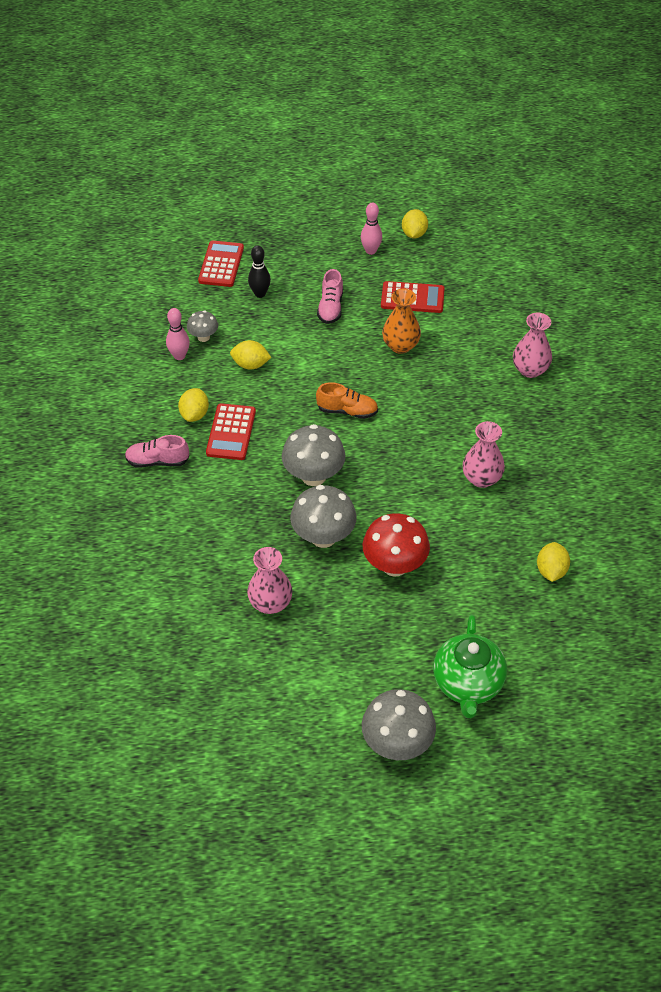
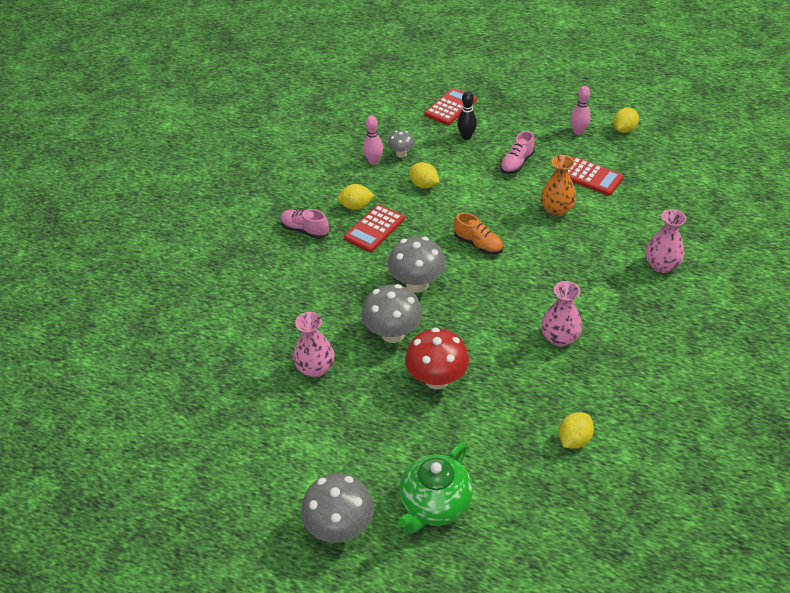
camera: 30 degrees right, 5 degrees down
(194, 414) = (356, 206): yellow lemon -> yellow lemon turned 45 degrees clockwise

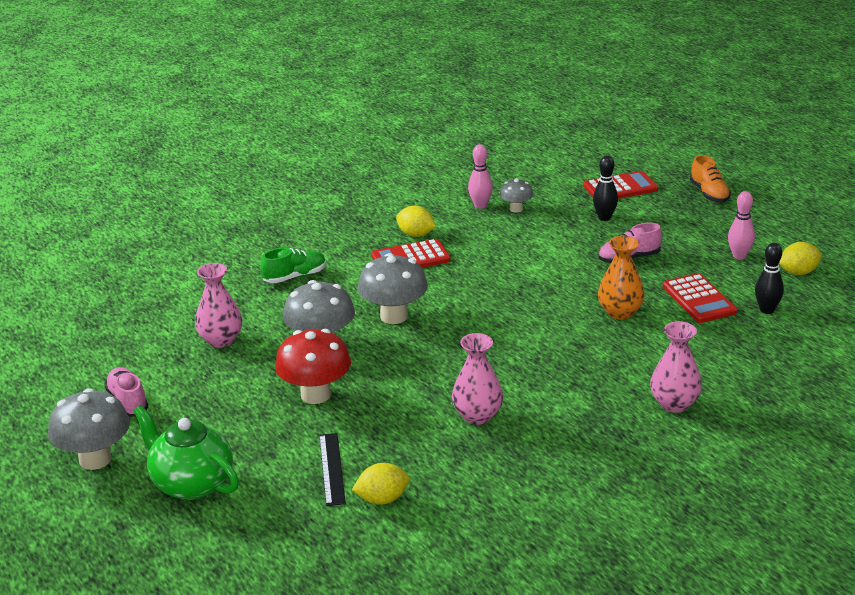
camera: 35 degrees right, 15 degrees down
(304, 230) = (344, 235): pink shoe -> pink shoe (128, 402)
(308, 284) = (295, 277): none -> green shoe
(424, 185) = (505, 241): yellow lemon -> none
(434, 504) = (191, 483): green teapot -> green teapot turned 60 degrees clockwise
(478, 244) = (496, 309): orange shoe -> orange shoe (709, 194)
(515, 434) = (332, 468): none -> black ruler
(636, 167) = (766, 310): none -> black bowling pin

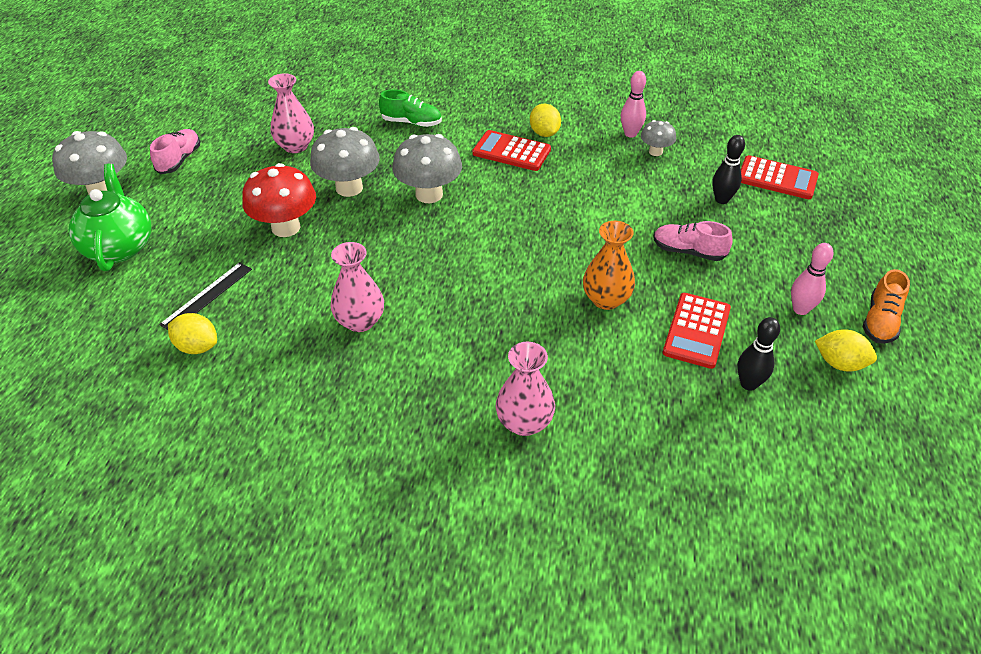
camera: 40 degrees right, 15 degrees up
(709, 194) = (859, 228): orange shoe -> orange shoe (880, 321)

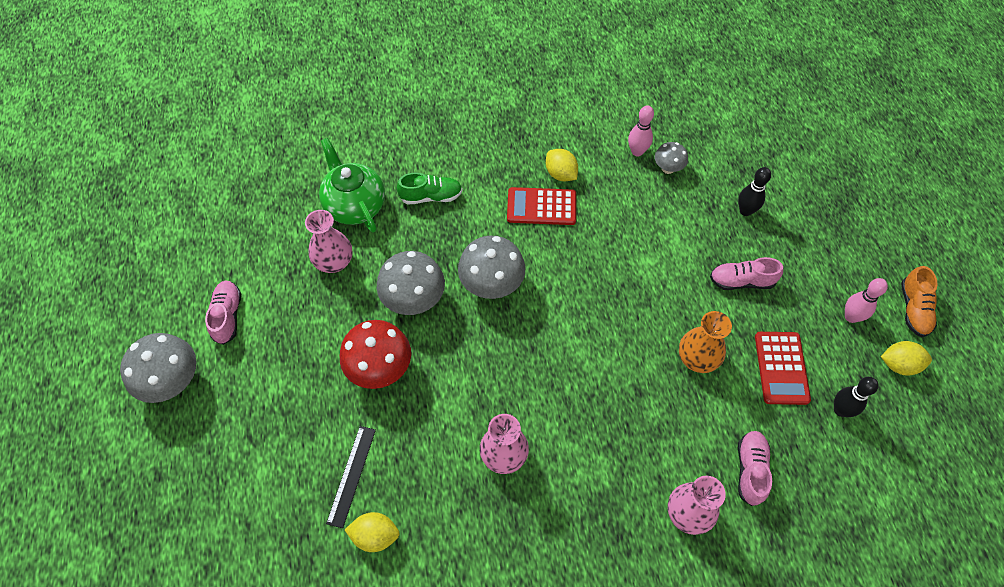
camera: 20 degrees left, 15 degrees up
(120, 247) = (233, 446): green teapot -> green teapot (355, 205)
(615, 406) = (750, 470): none -> pink shoe
(777, 178) = (781, 170): red calculator -> none

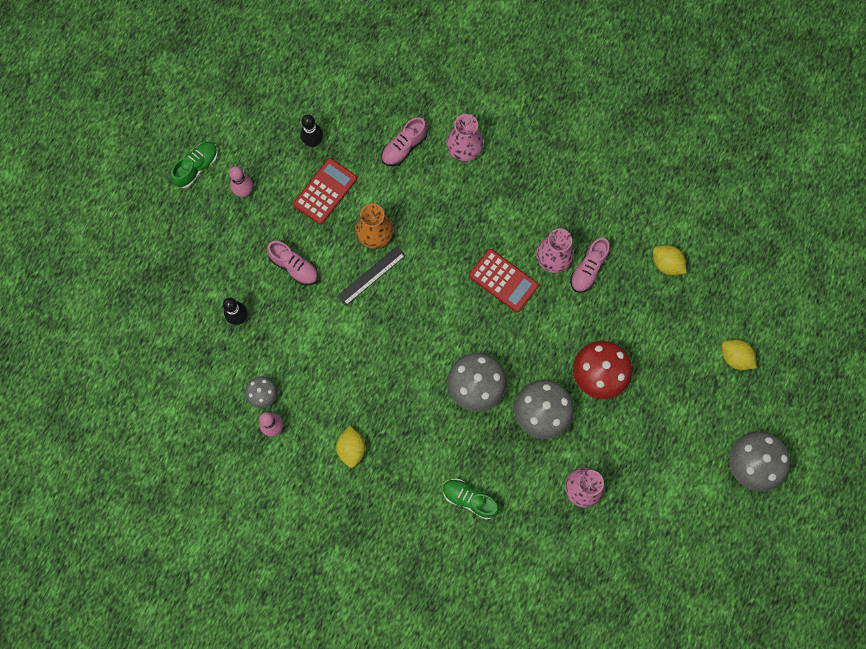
camera: 145 degrees left, 15 degrees up
(227, 316) = (687, 494): pink shoe -> pink shoe (588, 269)
(351, 475) = (660, 312): black ruler -> black ruler (371, 275)
(355, 205) = (535, 533): green teapot -> none
(541, 207) = (390, 428): red calculator -> red calculator (503, 280)
(899, 364) = (246, 142): yellow lemon -> yellow lemon (735, 357)
(913, 309) = (197, 167): orange shoe -> green shoe

